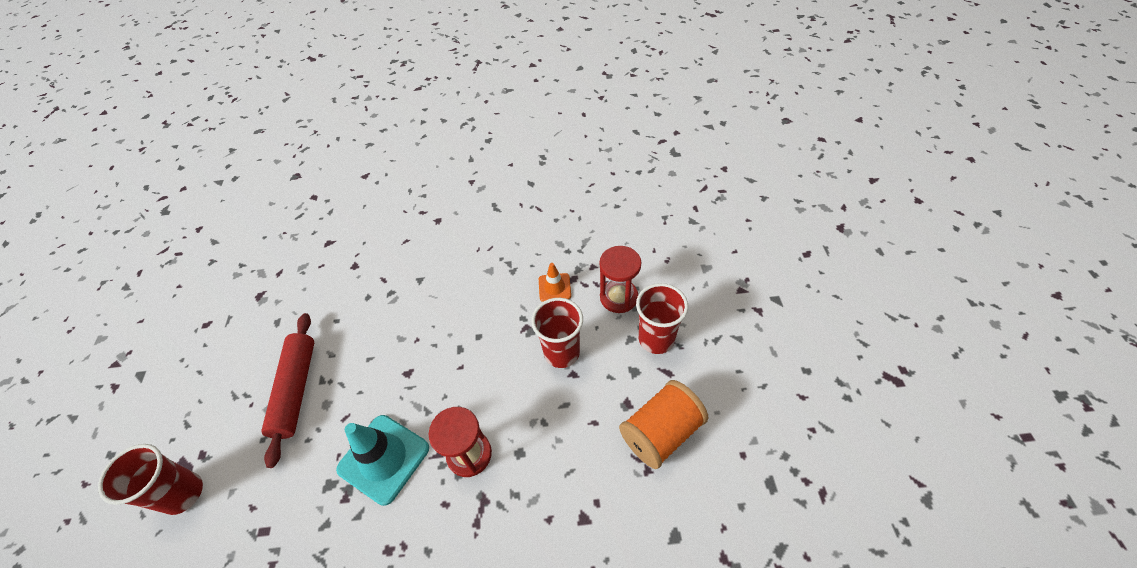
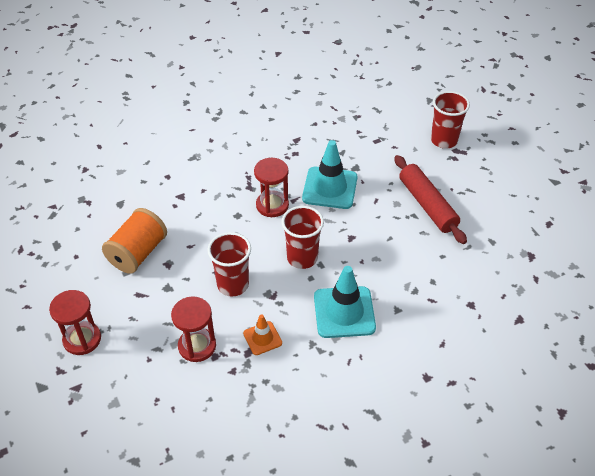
camera: 155 degrees right, 5 degrees down
(467, 290) = (344, 312): none -> turquoise traffic cone
(656, 339) = (153, 318): red cup -> red cup (302, 258)
(735, 336) = (82, 339): none -> red hourglass

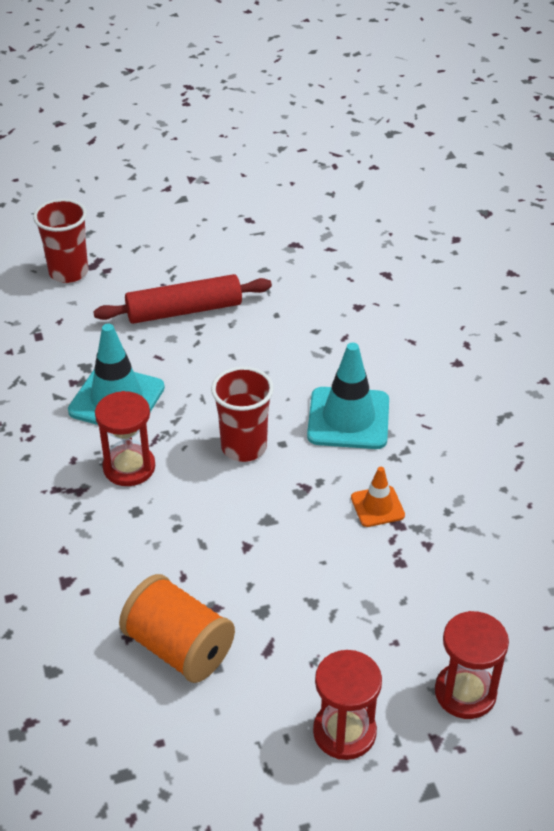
camera: 80 degrees left, 5 degrees down
(197, 346) = (380, 581): red hourglass -> red hourglass (465, 693)
(233, 285) = (275, 530): red cup -> none

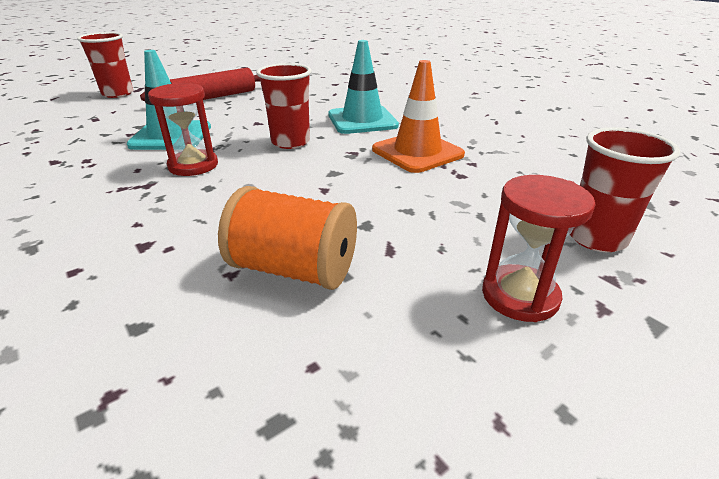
camera: 20 degrees left, 10 degrees down
(377, 506) = (417, 152): orange traffic cone -> orange traffic cone, size x1.86
(465, 693) = (596, 238): red hourglass -> red cup

